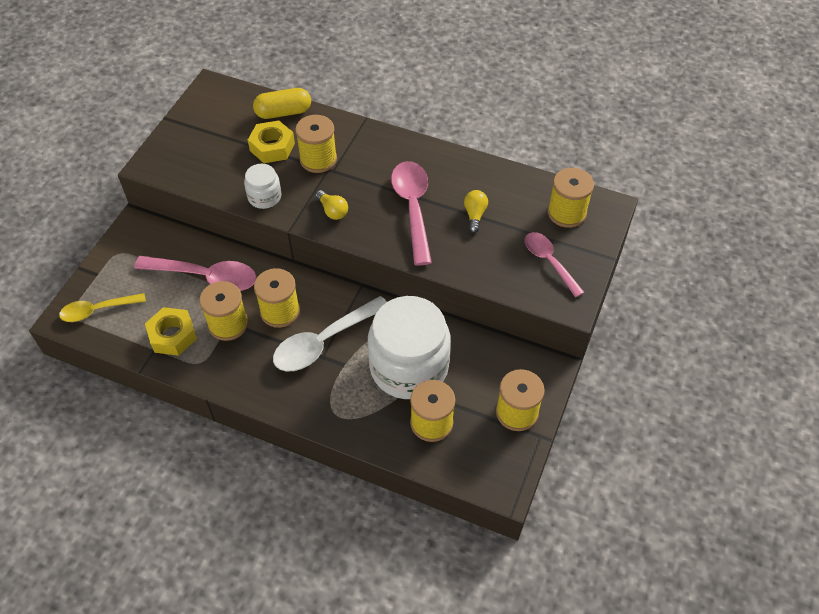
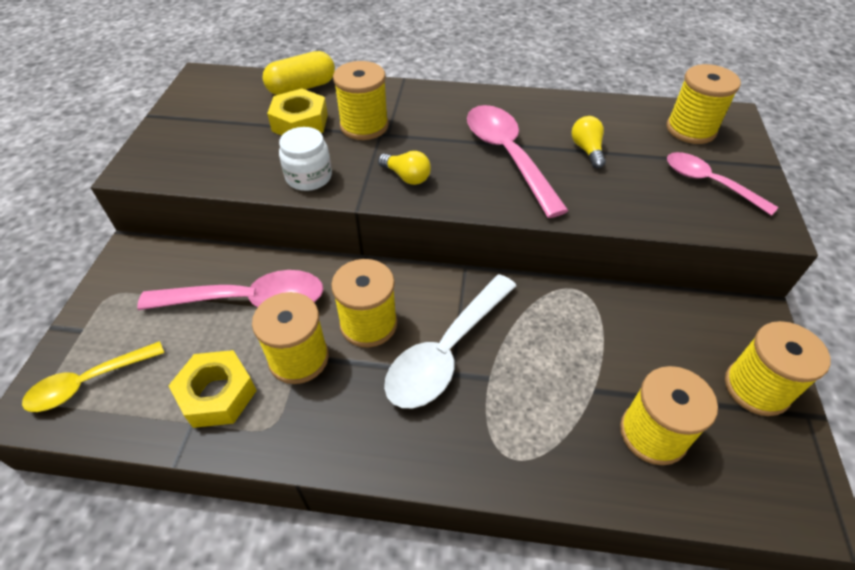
camera: 15 degrees left, 5 degrees down
(409, 367) = (579, 360): white jar -> none

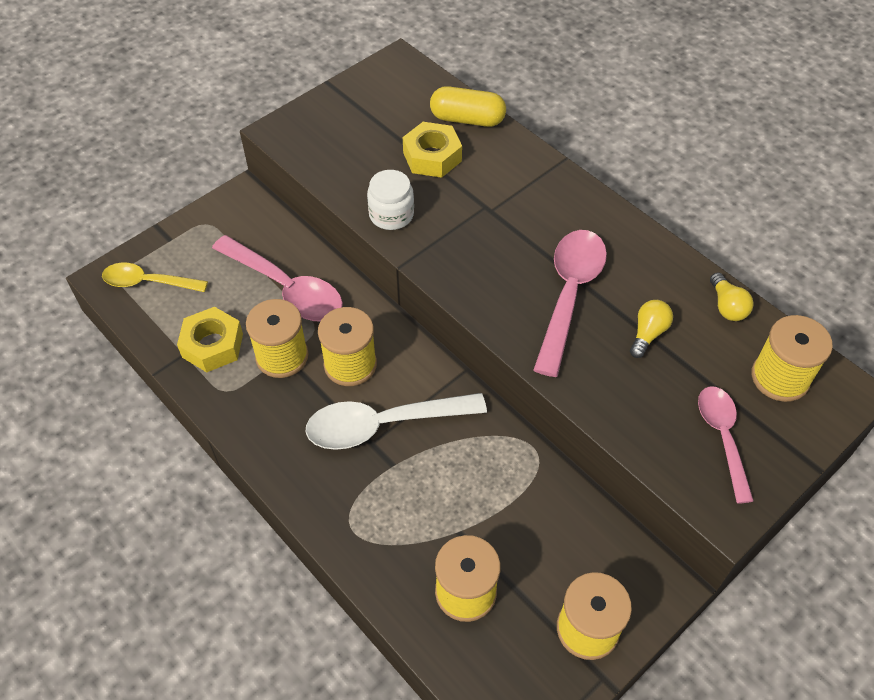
camera: 40 degrees right, 5 degrees up
(364, 126) = (480, 190): yellow spool -> none
(407, 177) = (465, 261): yellow light bulb -> yellow light bulb (727, 306)

